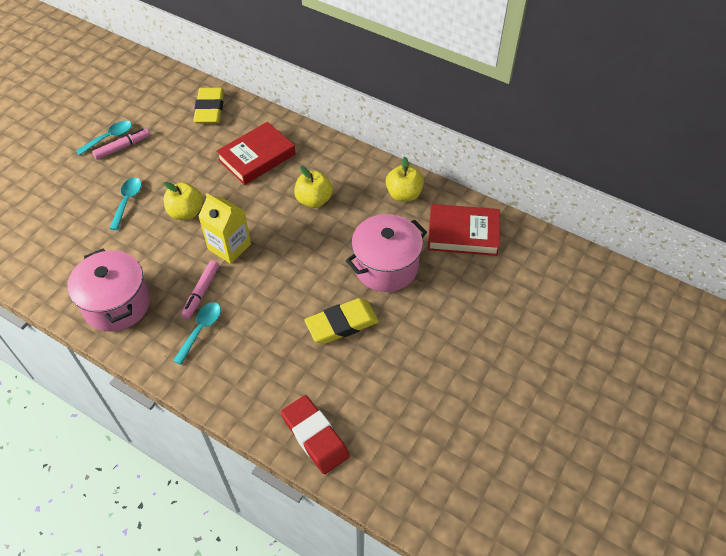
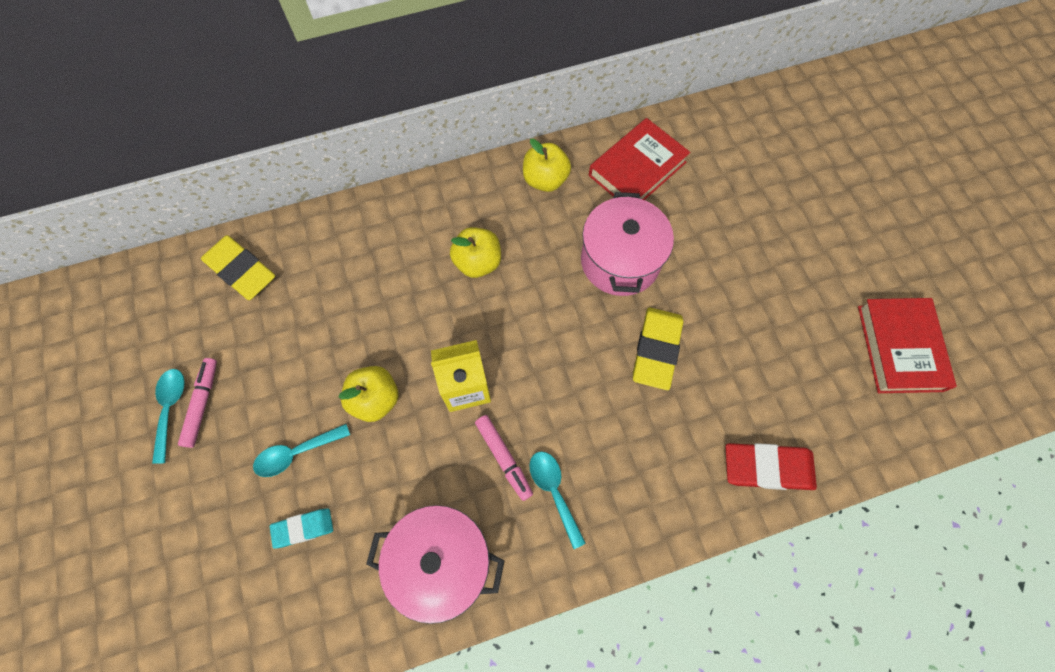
camera: 50 degrees left, 15 degrees up
(89, 232) = (303, 528): none -> turquoise eraser
(127, 201) = (296, 453): turquoise spoon -> turquoise spoon turned 75 degrees counterclockwise
(257, 157) = (364, 273): red book -> red book (899, 348)

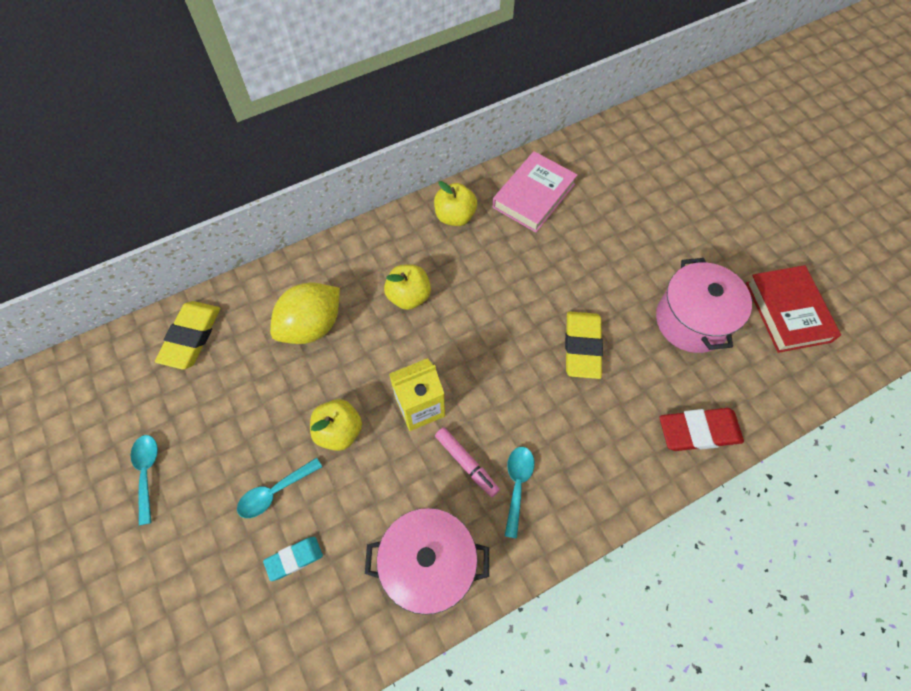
camera: 10 degrees left, 5 degrees down
(202, 404) = (177, 463): pink marker -> none
(241, 270) = (191, 337): yellow eraser -> yellow eraser turned 75 degrees clockwise
(368, 278) = (311, 326): none -> yellow lemon
(554, 491) = (517, 485): turquoise spoon -> turquoise spoon turned 45 degrees clockwise
(620, 261) = (535, 276): pink pot -> pink pot (692, 321)
(637, 169) = (533, 196): red book -> pink book

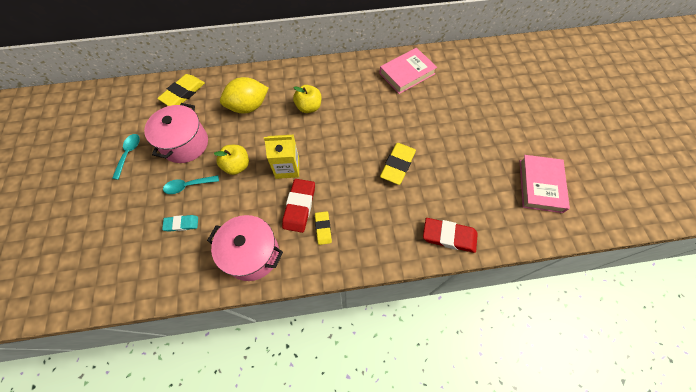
camera: 20 degrees right, 0 degrees up
(455, 216) = (355, 72): yellow apple -> none
(466, 463) = (299, 206): pink marker -> red eraser
(517, 485) = (323, 228): turquoise spoon -> yellow eraser
(692, 321) = (474, 171): pink pot -> pink pot (185, 144)
(787, 312) = (540, 185): red book -> pink book

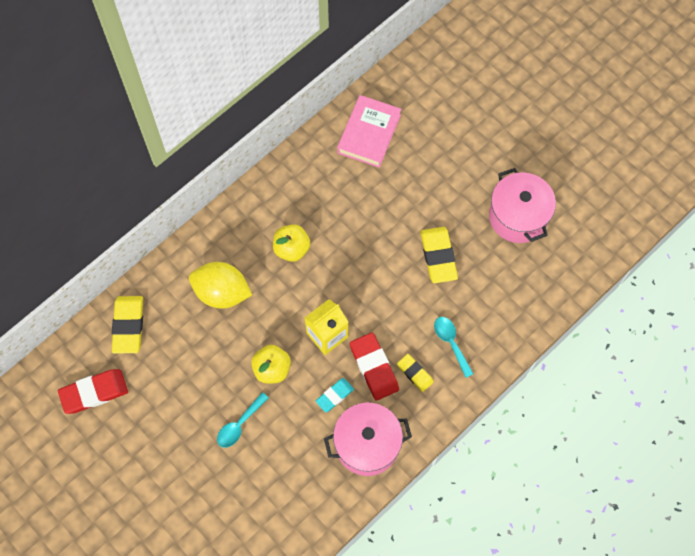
camera: 35 degrees left, 5 degrees up
(129, 154) = (138, 436): turquoise spoon -> turquoise spoon (451, 343)
(181, 224) = (270, 466): turquoise eraser -> turquoise eraser (334, 396)
(185, 144) = (191, 383): pink pot -> pink pot (518, 216)
(248, 106) = (222, 292): yellow lemon -> yellow lemon turned 75 degrees clockwise
(449, 236) = (537, 300): red eraser -> red eraser (94, 392)
(540, 185) = (589, 188): pink book -> none

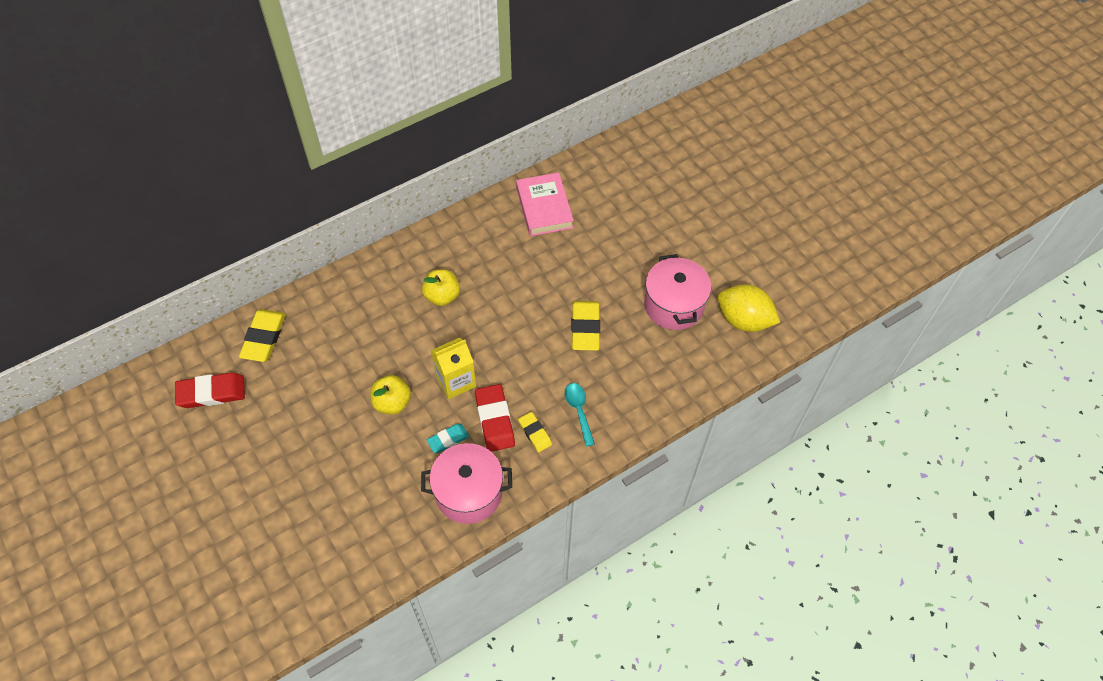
camera: 10 degrees right, 10 degrees down
(222, 292) = (363, 324): yellow lemon -> yellow lemon (744, 320)
(239, 425) = (345, 449): turquoise spoon -> none
(369, 134) = (544, 208): pink book -> pink book turned 45 degrees counterclockwise

